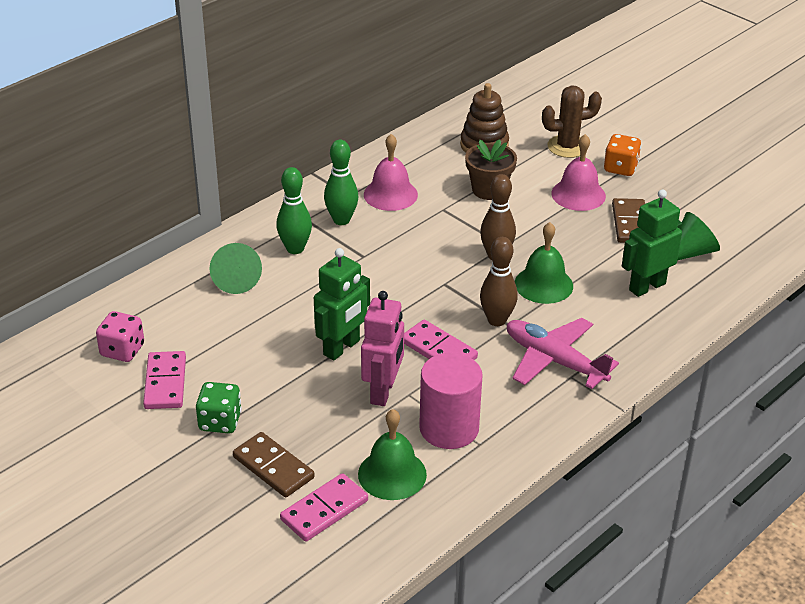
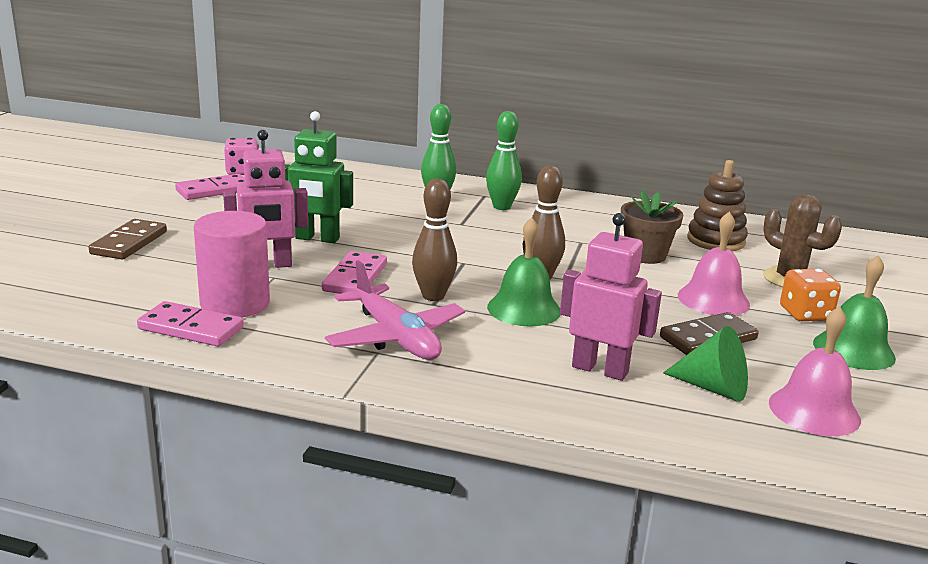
camera: 60 degrees right, 15 degrees down
(220, 422) = (178, 215): green dice -> none
(236, 280) = (369, 188): green cone -> none
(324, 510) = (80, 272): pink domino -> pink domino (191, 328)
(390, 194) = (569, 217): pink bell -> pink bell (814, 411)
(392, 474) = (147, 290): green bell -> green bell (853, 350)
(554, 360) = (396, 337): pink plane -> pink plane turned 135 degrees clockwise
(647, 286) = (600, 369): green robot -> pink robot

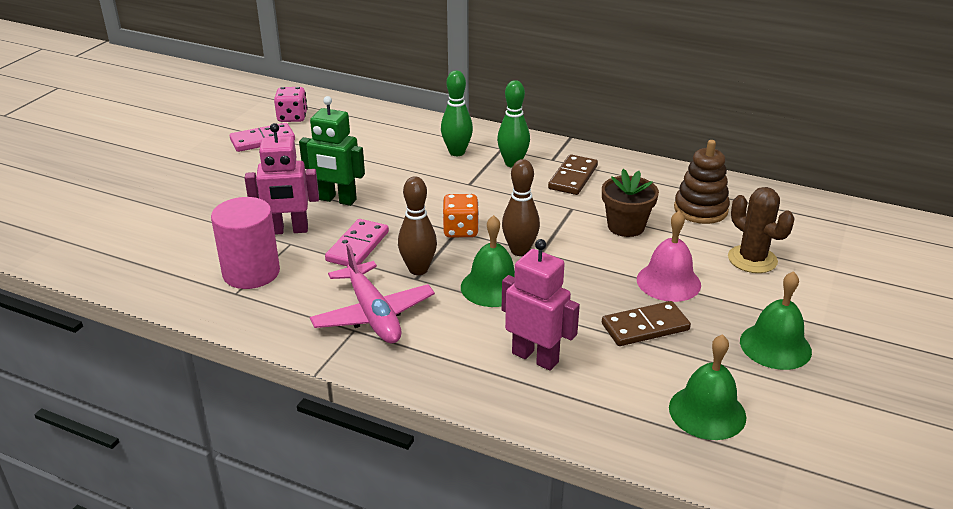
camera: 10 degrees right, 10 degrees up
(129, 243) = (180, 202): brown domino -> brown domino (573, 177)
(191, 328) = (210, 298): pink domino -> none
(713, 388) = (627, 382): green cone -> none
(805, 314) = (748, 302): orange dice -> orange dice (460, 230)
(814, 411) = (707, 412): pink bell -> green bell

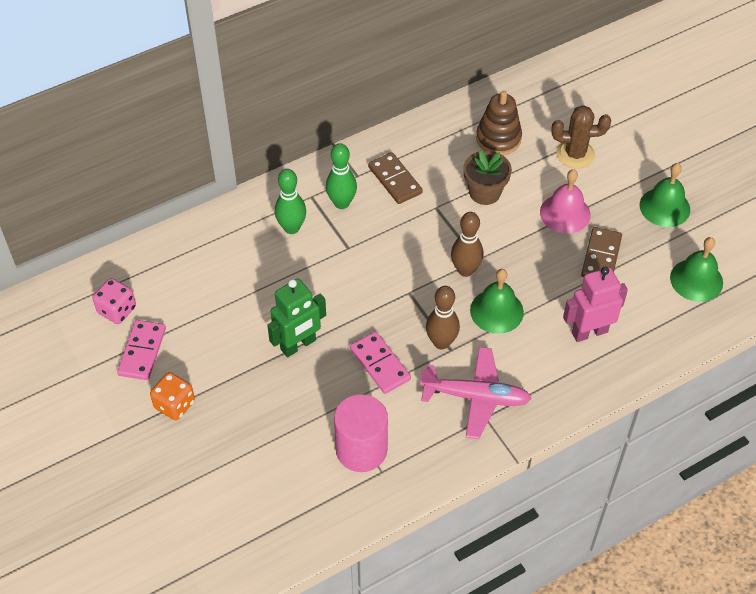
camera: 55 degrees left, 20 degrees up
(288, 230) = (318, 399): pink robot -> none
(460, 230) = (410, 289): orange dice -> orange dice (174, 405)

